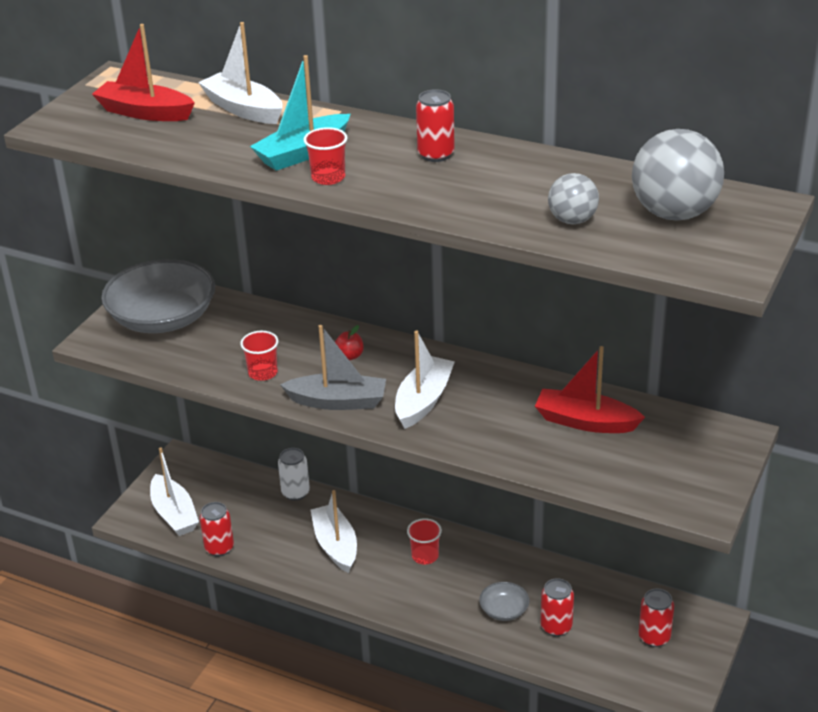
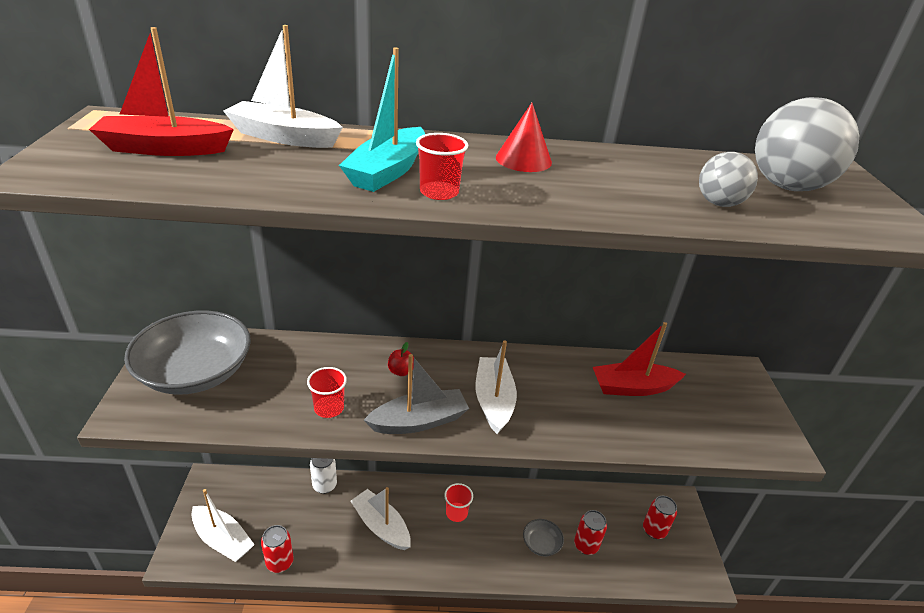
camera: 30 degrees left, 0 degrees up
(436, 154) = (523, 160): red can -> red cone

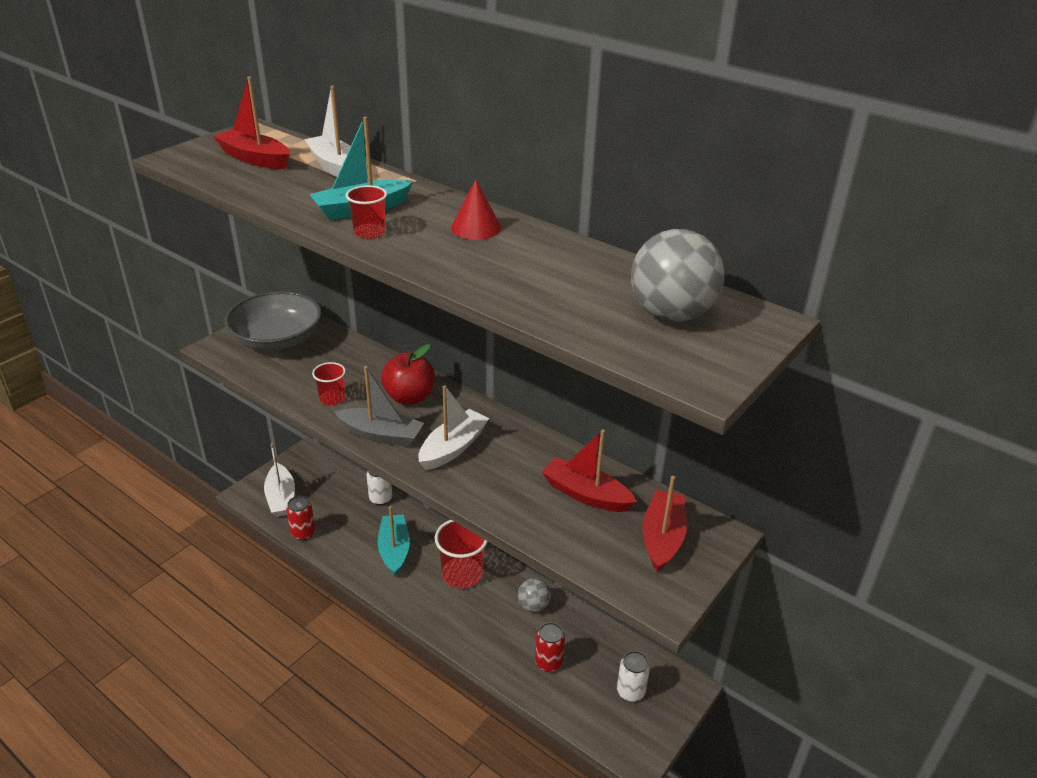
camera: 40 degrees right, 0 degrees up
(381, 526) = (394, 550): white boat -> turquoise boat
(401, 371) = (409, 397): red apple -> red apple, size x2.07
(456, 513) = (462, 574): red cup -> red cup, size x1.79
(541, 543) = (510, 637): grey bowl -> none
(654, 530) = (630, 692): red can -> white can
(717, 394) = (662, 538): none -> red boat
(719, 203) = (569, 305): grey ball -> grey ball (533, 606)

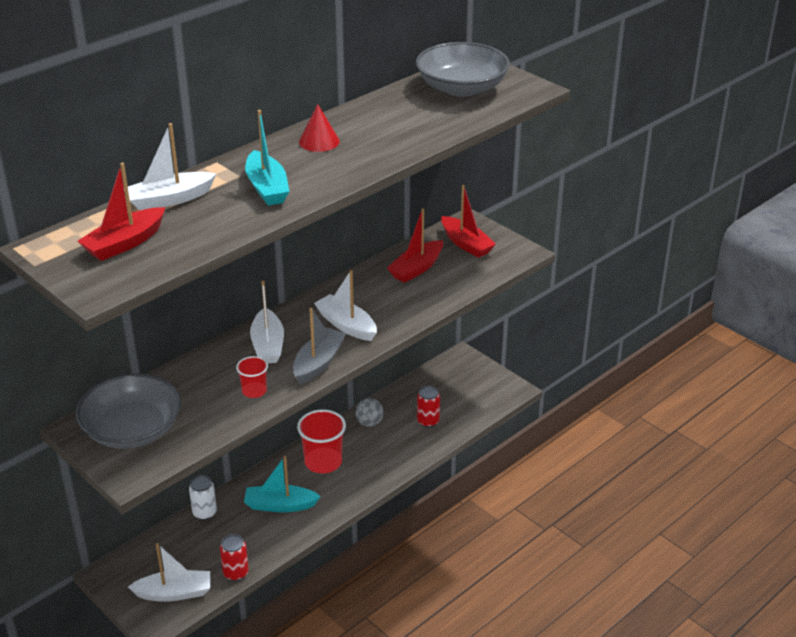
camera: 80 degrees left, 0 degrees up
(369, 232) = (313, 185): red cup -> none
(409, 397) = (268, 345): red apple -> white boat
(630, 692) = (461, 384): white can -> none
(662, 538) = (466, 244): red boat -> red boat turned 150 degrees counterclockwise
(671, 314) = (461, 88): grey ball -> grey bowl

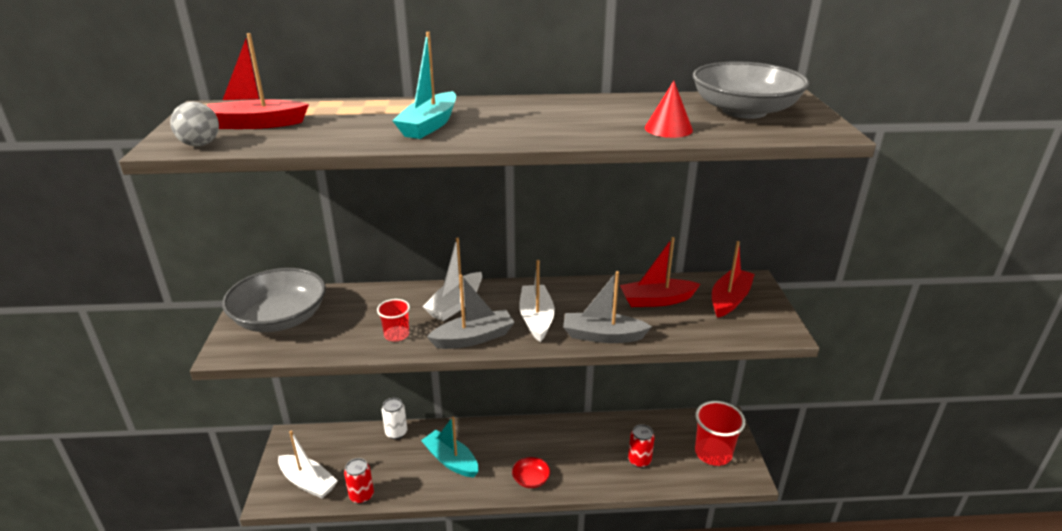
camera: 40 degrees right, 5 degrees down
(169, 199) = (346, 109): white boat -> none
(319, 141) = (536, 109): red cone -> red cone (668, 128)
(323, 462) = (519, 444): red cup -> red cup (713, 453)
(360, 481) = (531, 479): none -> red bowl
(369, 423) = (588, 433): grey ball -> grey ball (200, 144)
(410, 314) = (602, 336): none -> grey boat
(466, 244) = (729, 299): red boat -> red boat turned 150 degrees counterclockwise

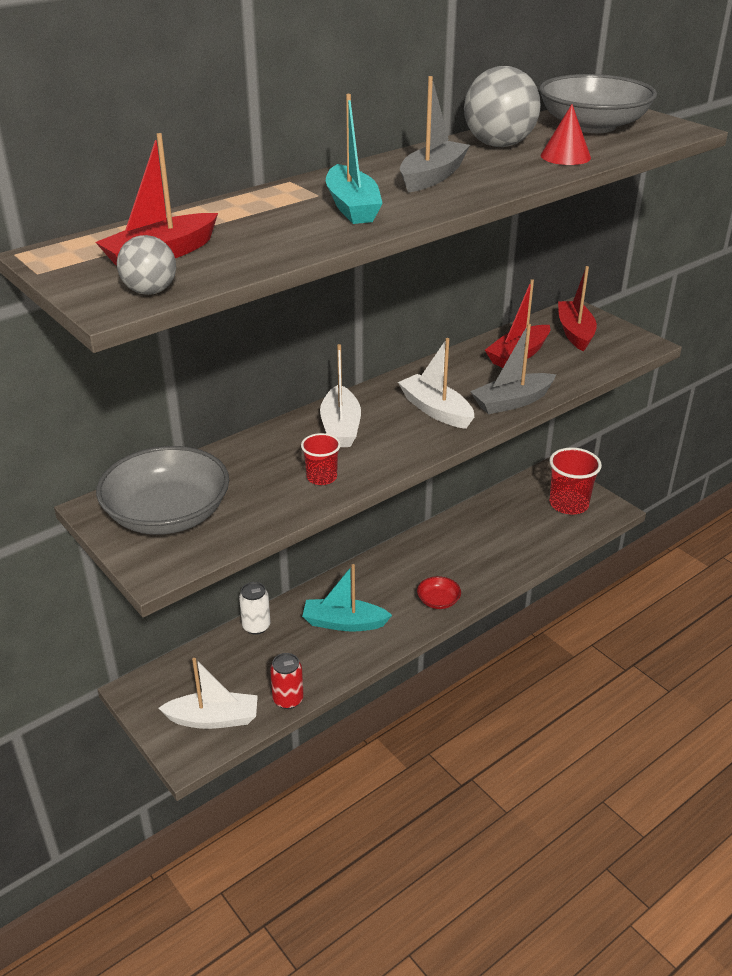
camera: 35 degrees left, 5 degrees up
(473, 338) = (401, 449): grey boat -> grey boat (432, 177)
(631, 108) = (499, 145): none -> grey ball
(639, 460) = (516, 539): red can -> none

